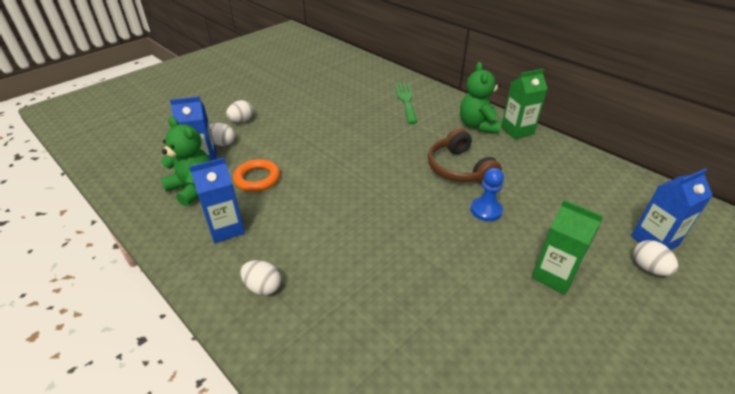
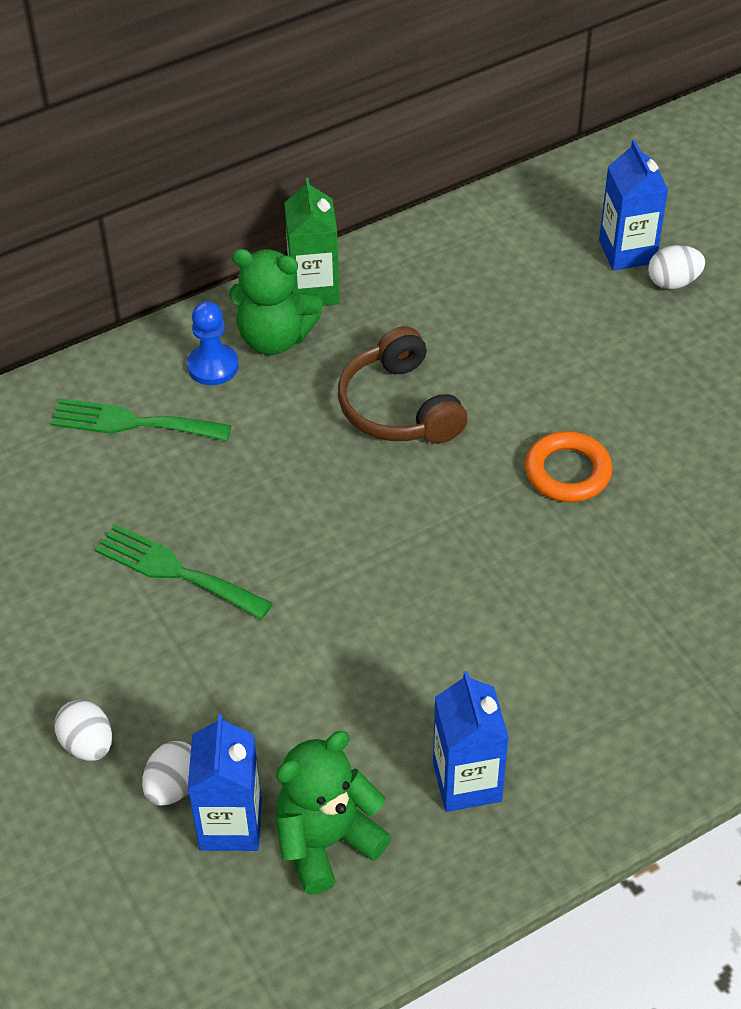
camera: 75 degrees left, 10 degrees up
(257, 178) = (329, 724): orange ring -> orange ring (567, 472)
(263, 287) = (618, 732): white egg -> none
(331, 124) = (175, 571): none -> green fork
(459, 168) = (399, 407): brown headphones -> brown headphones turned 75 degrees clockwise
(486, 210) = (517, 408): blue pawn -> blue pawn (213, 366)
(554, 275) = (666, 381): green carton -> none

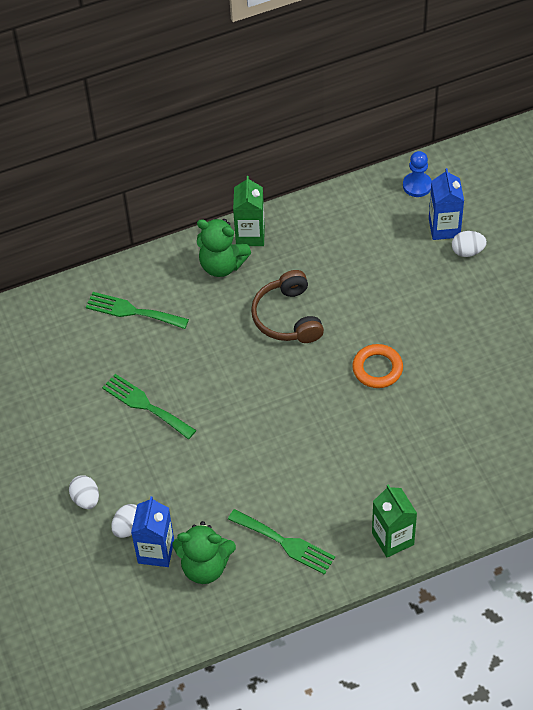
camera: 10 degrees right, 5 degrees up
(213, 366) = (183, 280): blue pawn -> blue pawn (417, 185)
(326, 841) = (205, 566): green teddy bear -> green teddy bear turned 150 degrees counterclockwise
(467, 782) = (285, 543): blue carton -> green fork
(659, 752) = (392, 539): none -> green carton

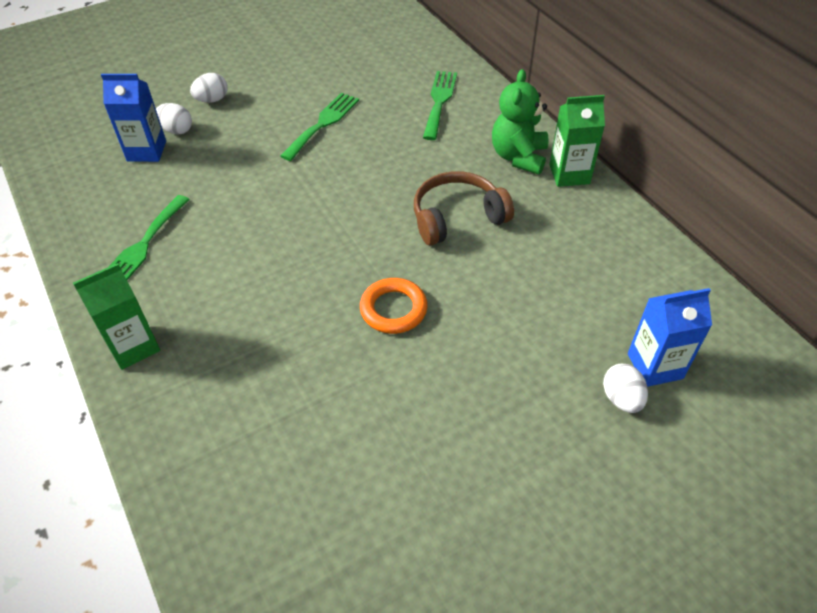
camera: 80 degrees right, 5 degrees down
(205, 566) = (123, 187): green teddy bear -> none
(417, 185) = (719, 328): blue pawn -> none

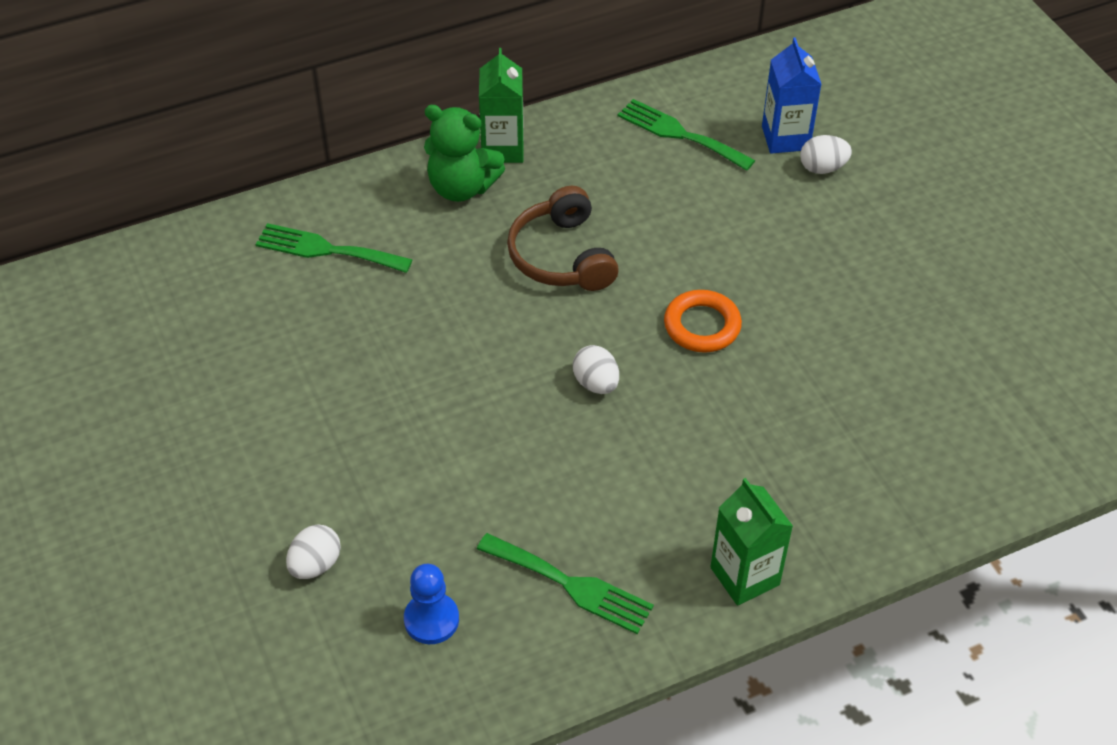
camera: 85 degrees left, 0 degrees up
(127, 182) = (431, 620): none -> blue pawn
(146, 151) = (359, 601): blue carton -> none
(212, 100) = (247, 521): white egg -> white egg (596, 383)
(323, 124) = (345, 380): green fork -> green fork (680, 134)

